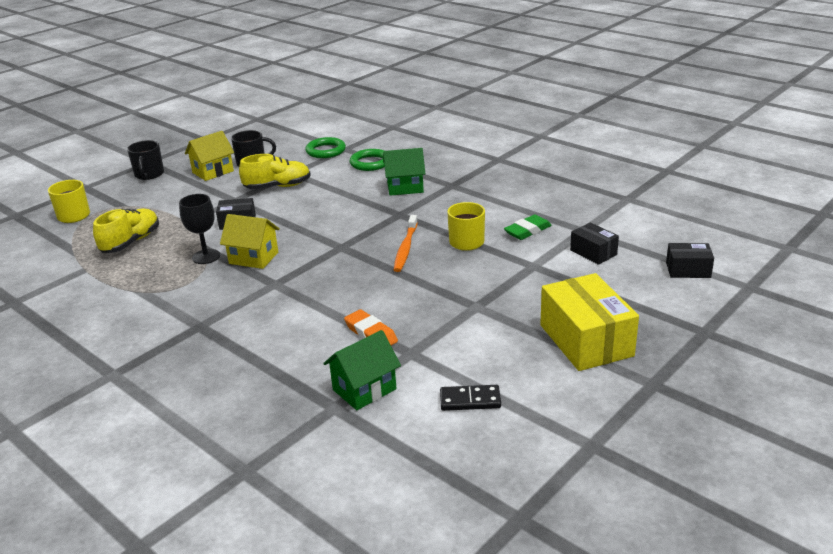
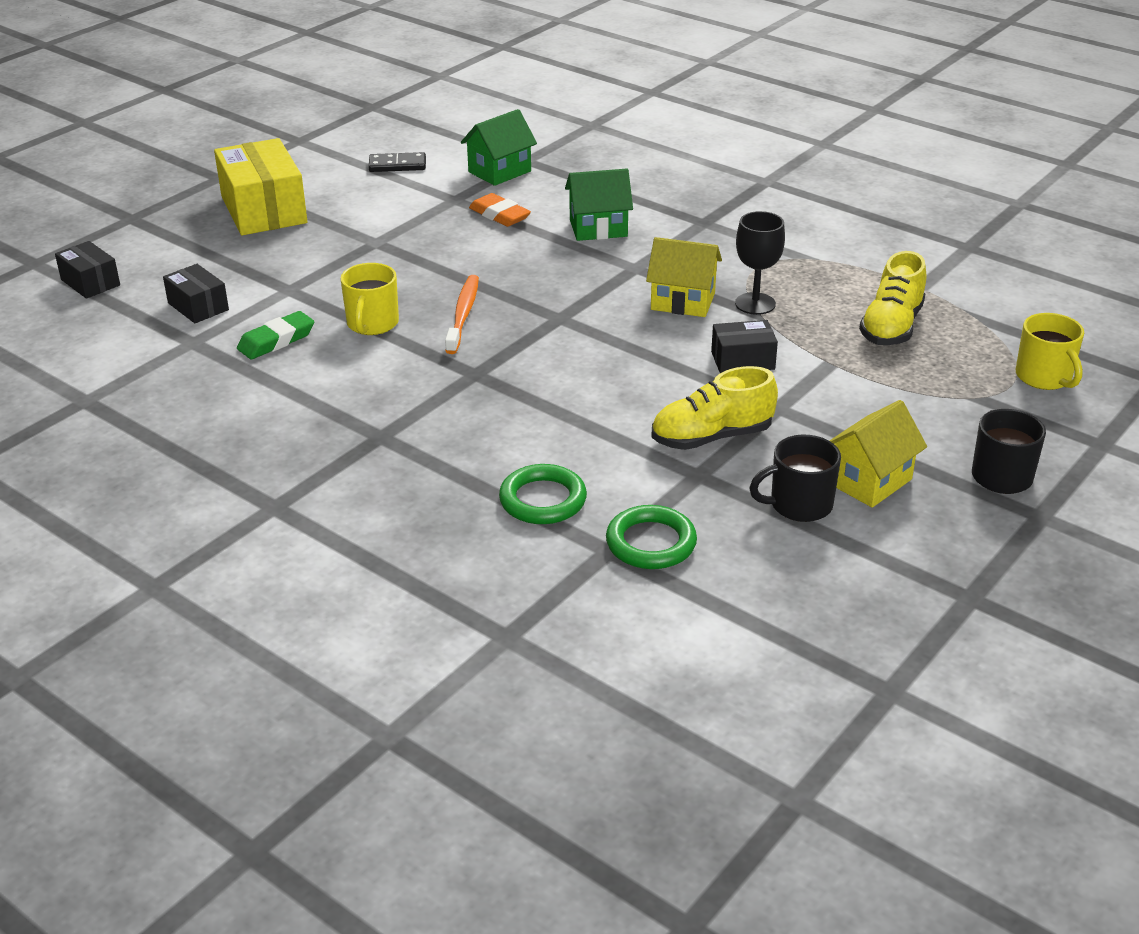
camera: 175 degrees right, 5 degrees up
(405, 187) = (467, 431): green house -> green house (598, 228)
(688, 270) = (90, 282): black box -> black box turned 45 degrees clockwise

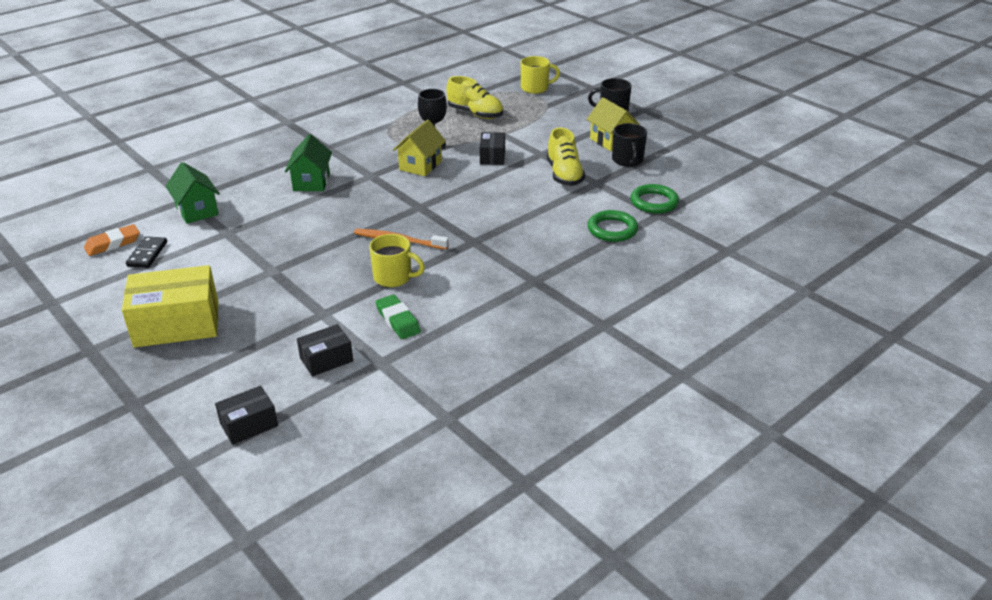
camera: 80 degrees left, 0 degrees up
(499, 215) = (266, 216): orange eraser -> orange eraser (113, 244)

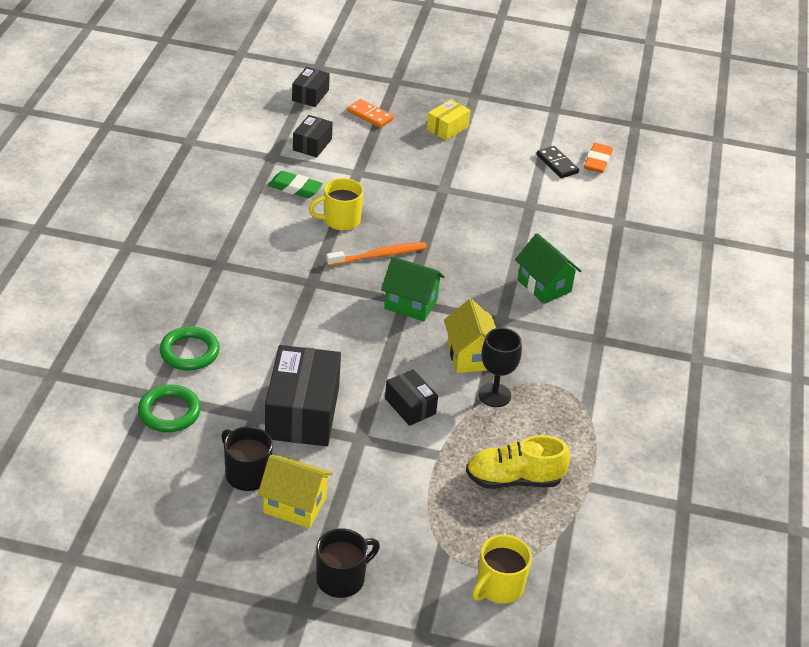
camera: 140 degrees right, 5 degrees up
(177, 324) = (447, 128): yellow box -> yellow box, size x0.53
(197, 211) = (589, 214): green house -> green house (411, 304)
(225, 370) = (370, 115): none -> orange domino
(564, 175) = (302, 412): yellow shoe -> black box

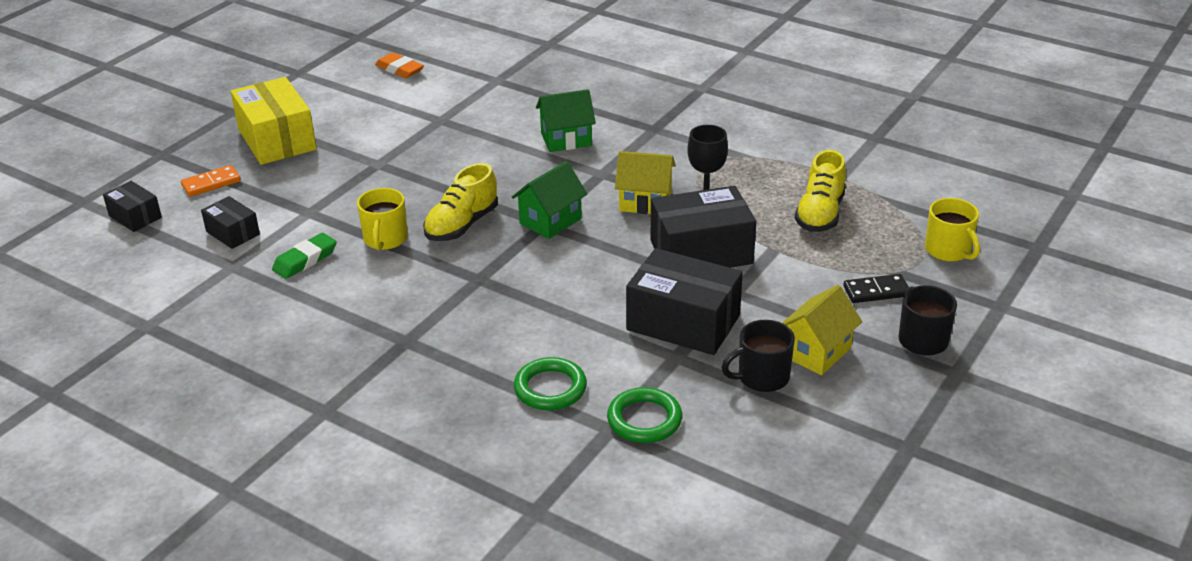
camera: 65 degrees left, 5 degrees down
(379, 255) = (462, 225): orange toothbrush -> yellow shoe
(410, 406) = (701, 252): black box -> black box, size x1.89
(447, 128) = (277, 140): yellow box -> yellow box, size x1.89
(557, 164) = (387, 91): black domino -> black domino (876, 291)

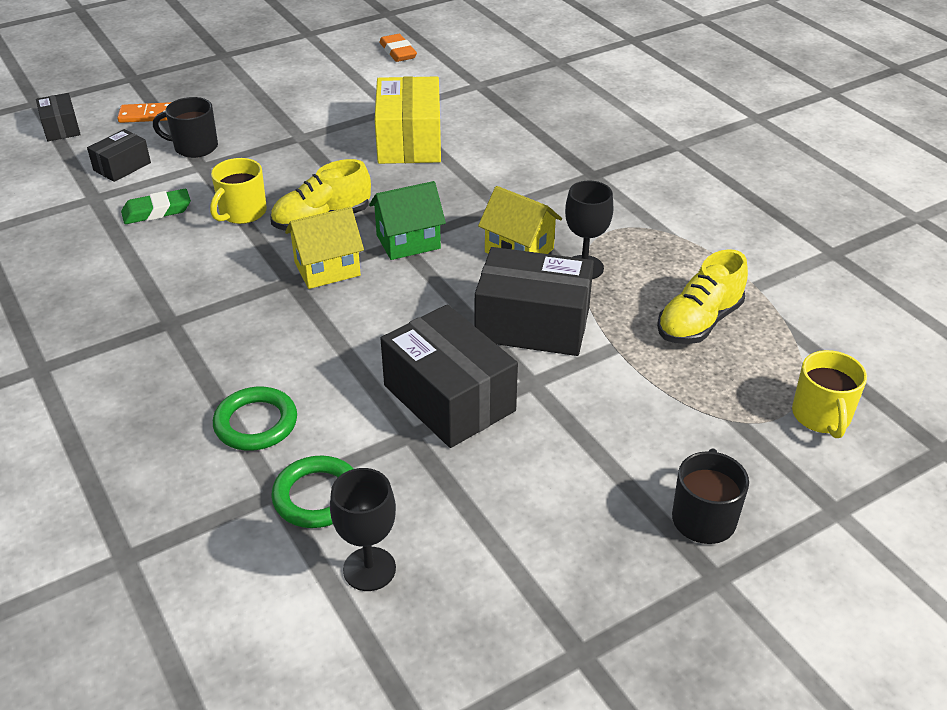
camera: 25 degrees right, 5 degrees up
(233, 233) = (122, 166): black box -> black box turned 60 degrees clockwise
(277, 140) = (235, 90): yellow box -> yellow box (409, 141)
(566, 139) = (494, 162): green house -> none
(725, 451) = (369, 569): none -> black goblet
(762, 377) = (481, 494): black mug -> black mug (195, 147)
(816, 352) = (566, 487): yellow house -> yellow house (327, 269)
(876, 291) = (694, 437): black domino -> none

